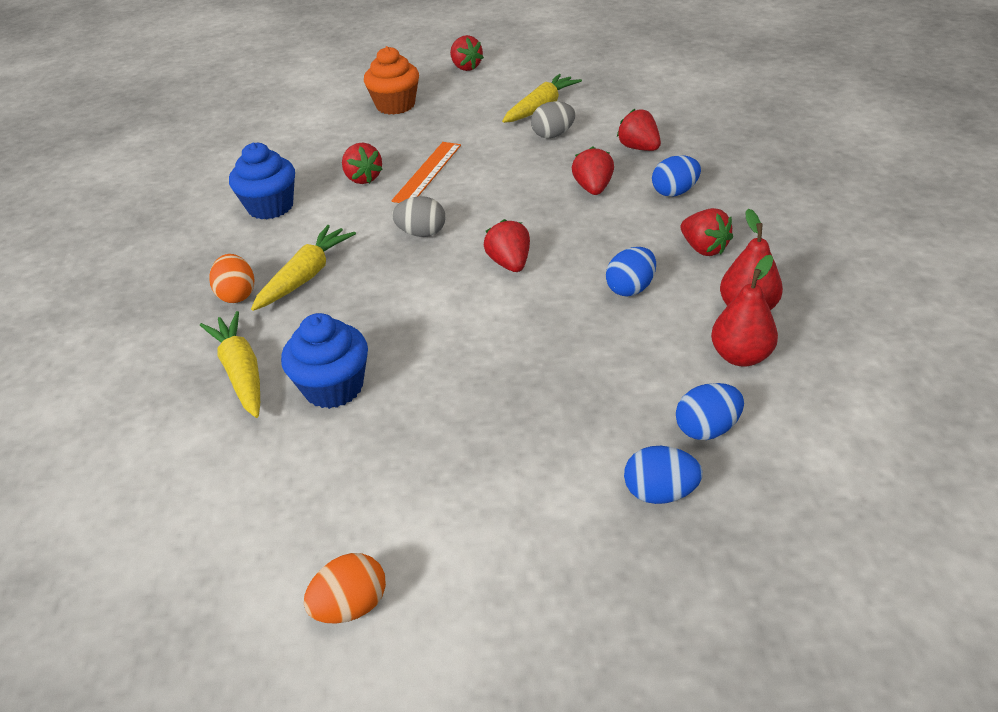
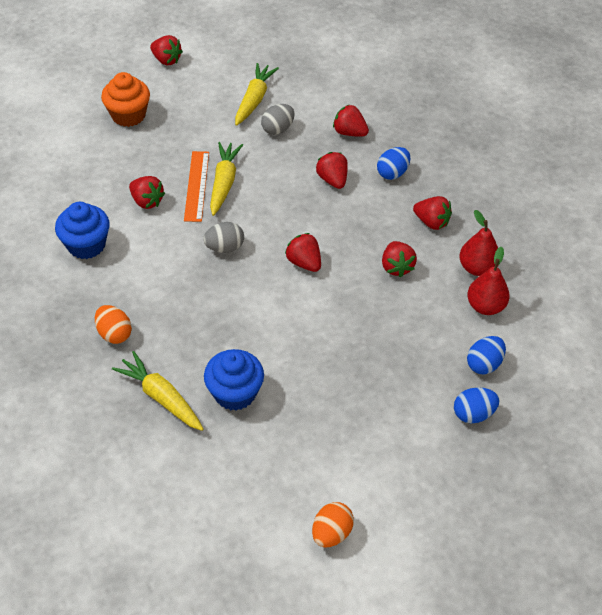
camera: 25 degrees left, 10 degrees up
(306, 276) = (158, 305): yellow carrot -> yellow carrot (224, 183)
(630, 288) = (396, 267): blue egg -> red strawberry

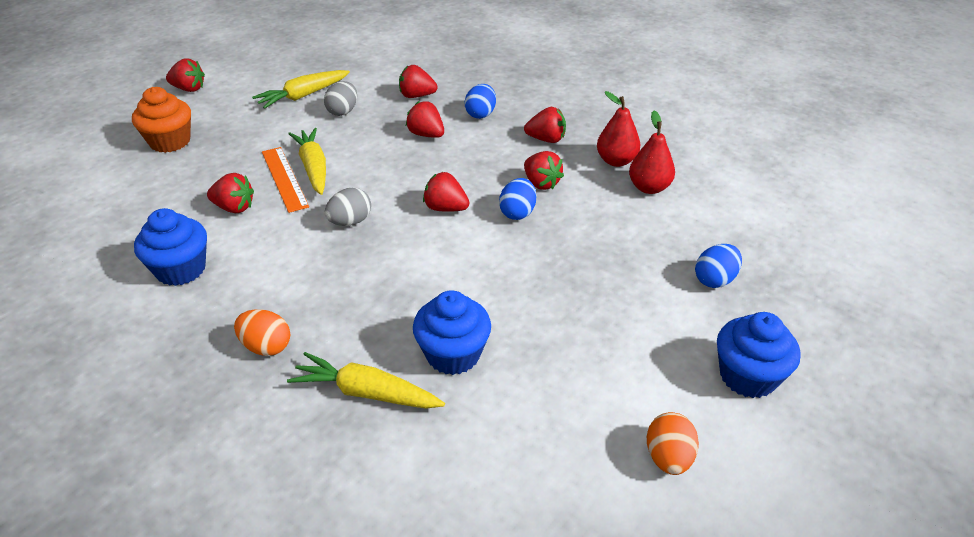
camera: 25 degrees left, 10 degrees down
(254, 100) = (303, 96): yellow carrot -> yellow carrot turned 120 degrees counterclockwise
(434, 502) = (747, 376): none -> blue cupcake
(484, 364) = (688, 234): blue egg -> blue egg (517, 213)

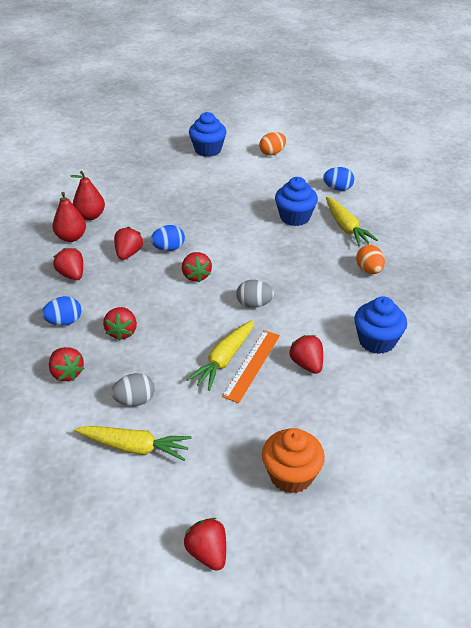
camera: 130 degrees left, 0 degrees up
(715, 280) = (153, 173): blue egg -> blue egg (338, 188)

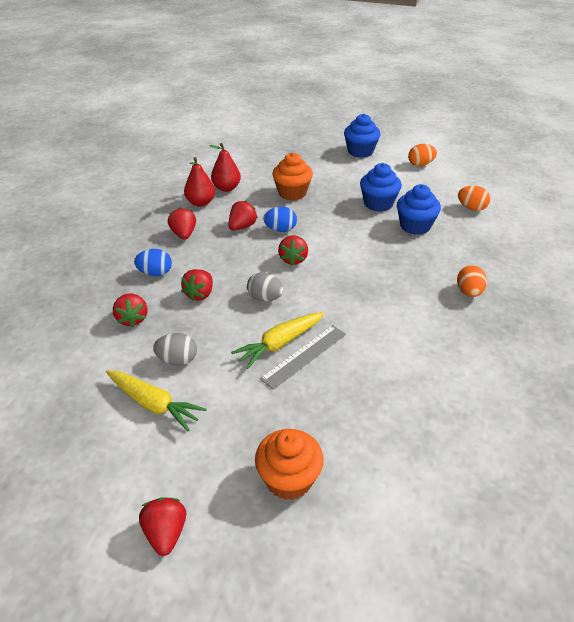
camera: 20 degrees right, 0 degrees up
(161, 207) = (292, 193): none -> orange cupcake
(252, 365) = (304, 356): orange ruler -> grey ruler
(254, 304) = (335, 298): grey egg -> grey egg (265, 298)
(307, 364) = (360, 369): red strawberry -> none
(338, 188) = (471, 208): blue egg -> orange egg
(346, 227) = (463, 246): yellow carrot -> none
(377, 341) = (445, 365): blue cupcake -> blue cupcake (378, 203)

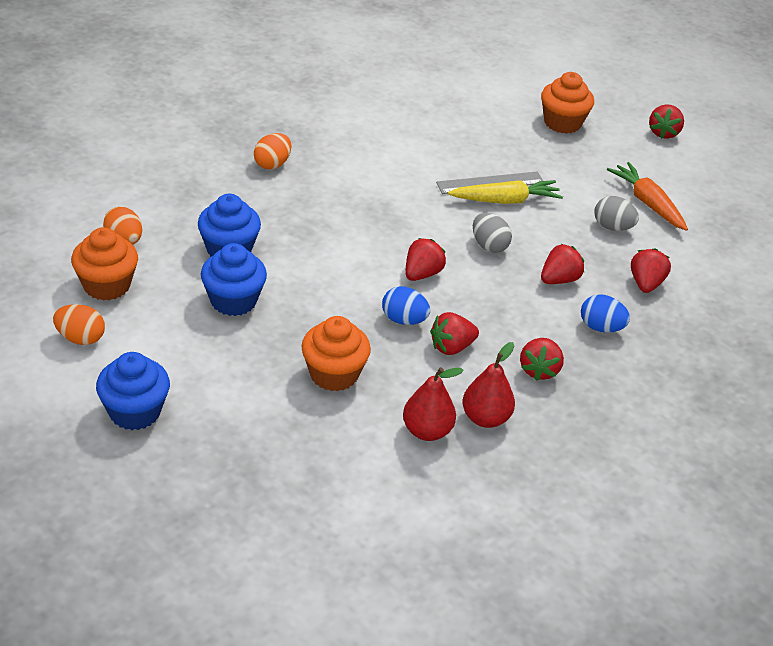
camera: 155 degrees left, 0 degrees up
(154, 404) = (647, 203): yellow carrot -> orange carrot
(444, 186) = (107, 285): none -> orange cupcake

